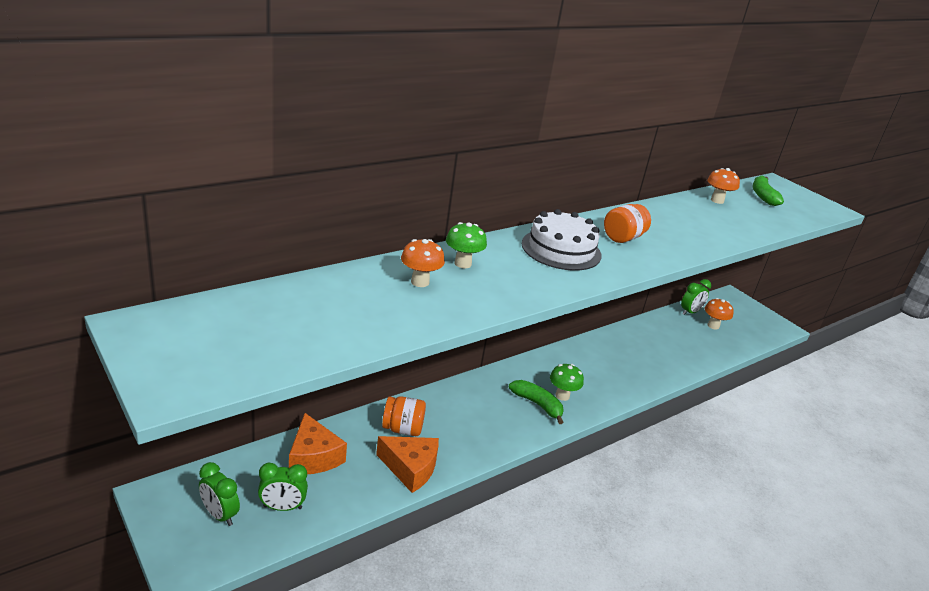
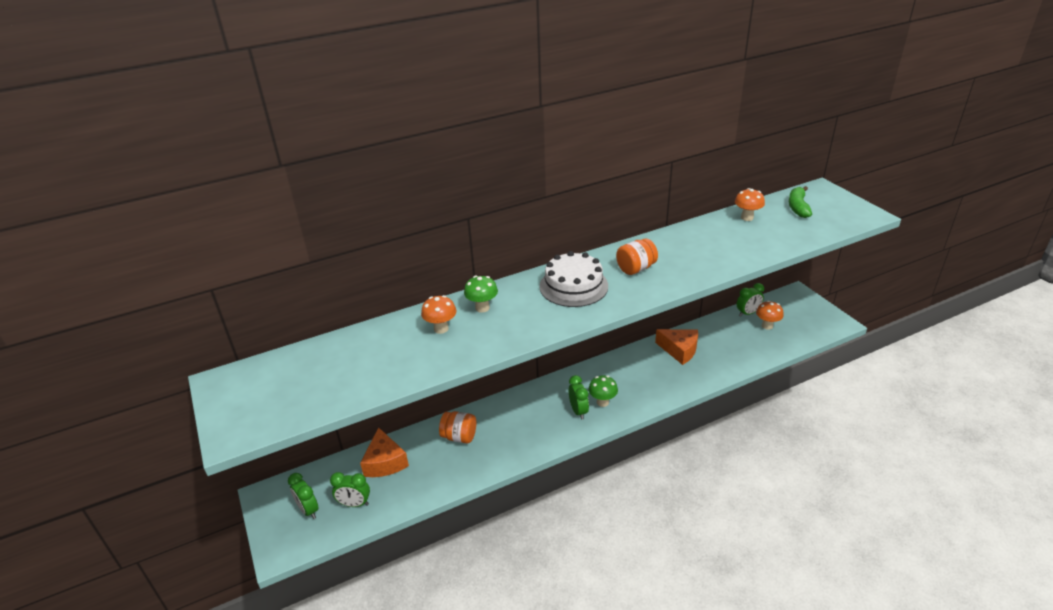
camera: 15 degrees right, 5 degrees up
(410, 468) = (458, 471): orange cheese -> orange cheese (679, 350)
(537, 404) = (578, 411): green banana -> green clock

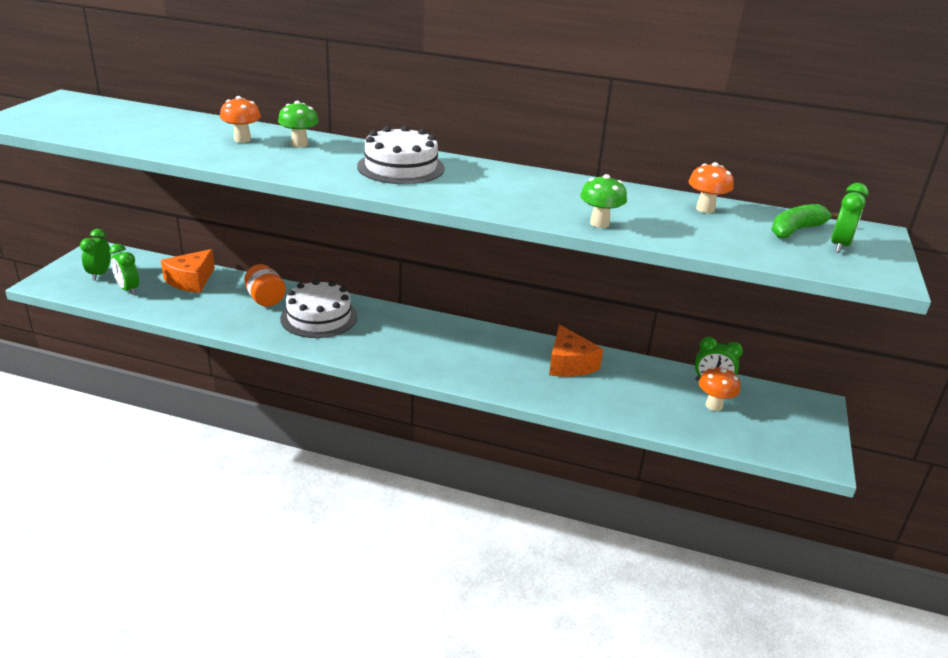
camera: 40 degrees right, 5 degrees down
(513, 423) = (319, 317): none -> white cake
(578, 411) = (384, 343): green clock -> green clock (839, 246)
(602, 402) = (417, 351): green mushroom -> green mushroom (599, 223)
(636, 269) = (484, 184): orange jar -> none

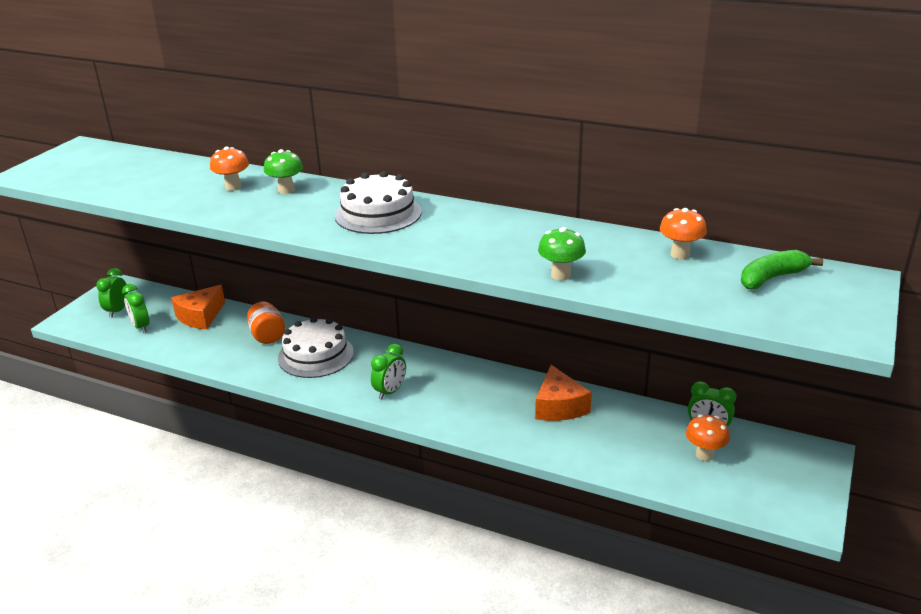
camera: 10 degrees right, 0 degrees up
(839, 246) = (814, 296): green clock -> green clock (390, 392)

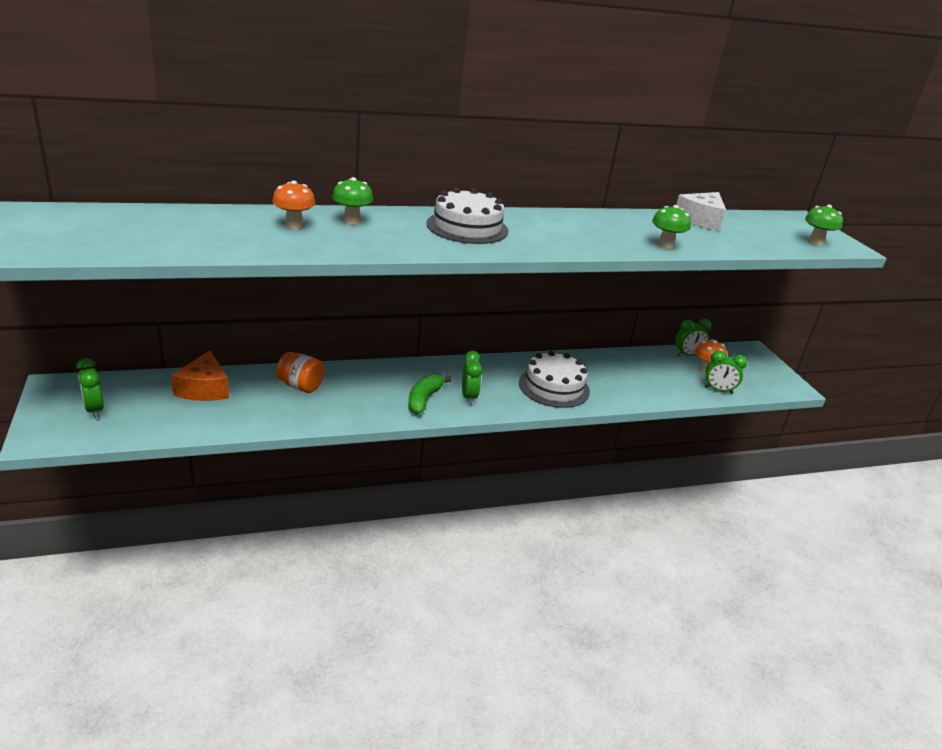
camera: 45 degrees left, 0 degrees up
(141, 327) = (149, 417): green clock -> green clock (718, 390)
(316, 355) = (368, 389): white cake -> white cake (554, 387)
(559, 406) = (592, 369): orange cheese -> none
(680, 254) = (700, 220): orange mushroom -> white cheese
(772, 278) = (765, 225): green banana -> green banana (424, 399)
(804, 316) = (815, 242): none -> green mushroom

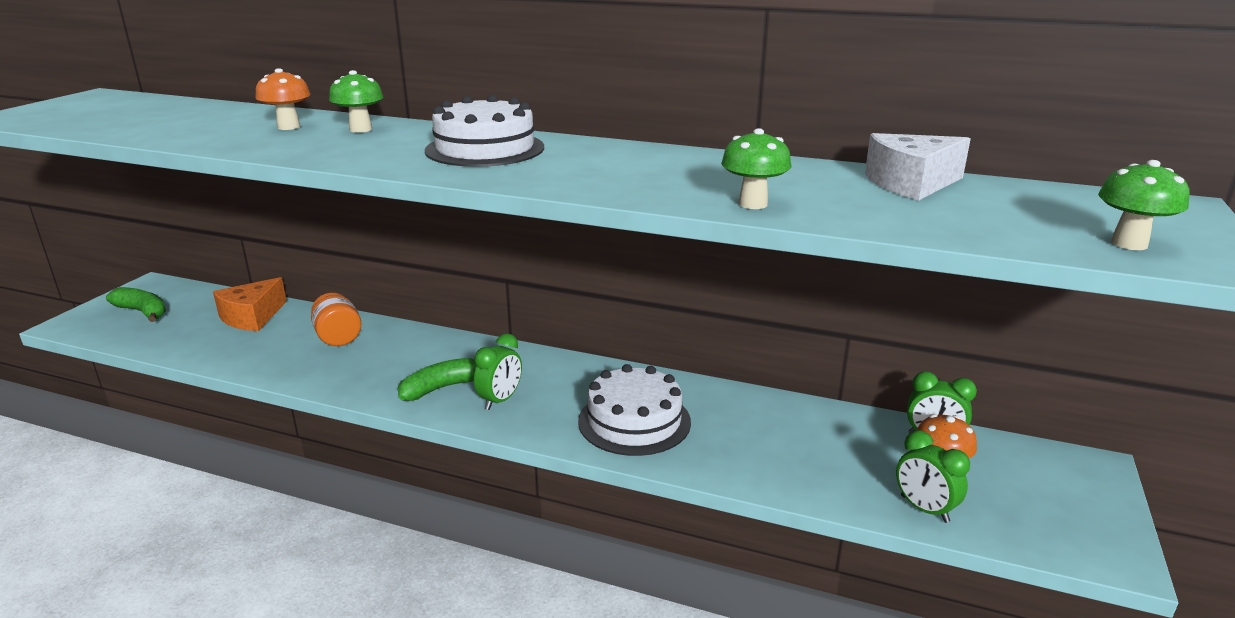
camera: 40 degrees right, 5 degrees down
(94, 410) = (143, 312): green clock -> green banana

